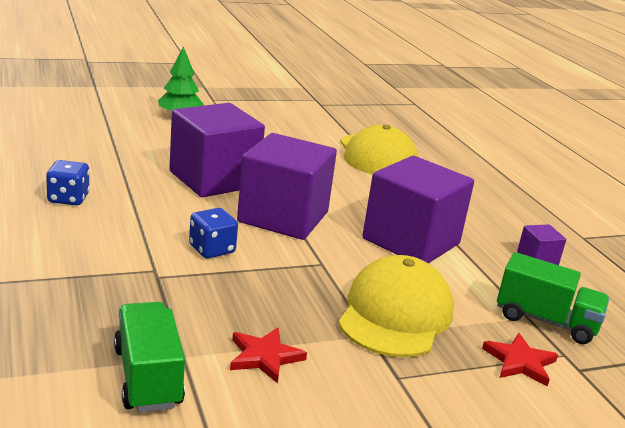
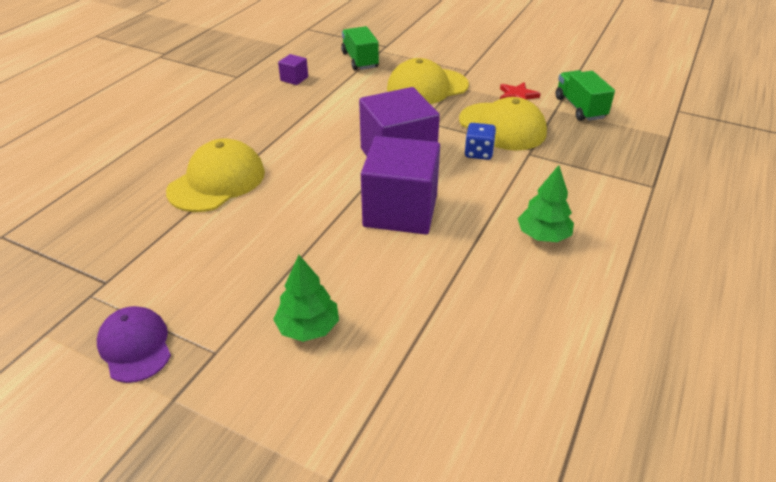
camera: 130 degrees left, 15 degrees up
(68, 198) = (543, 235): blue dice -> green tree
(148, 377) = (580, 108): green truck -> green truck turned 135 degrees clockwise
(225, 293) = (502, 127): none -> yellow cap
(255, 93) = (135, 346): none -> purple cap
(411, 241) = (345, 112): purple cube -> none
(520, 362) = (406, 56): red star -> none

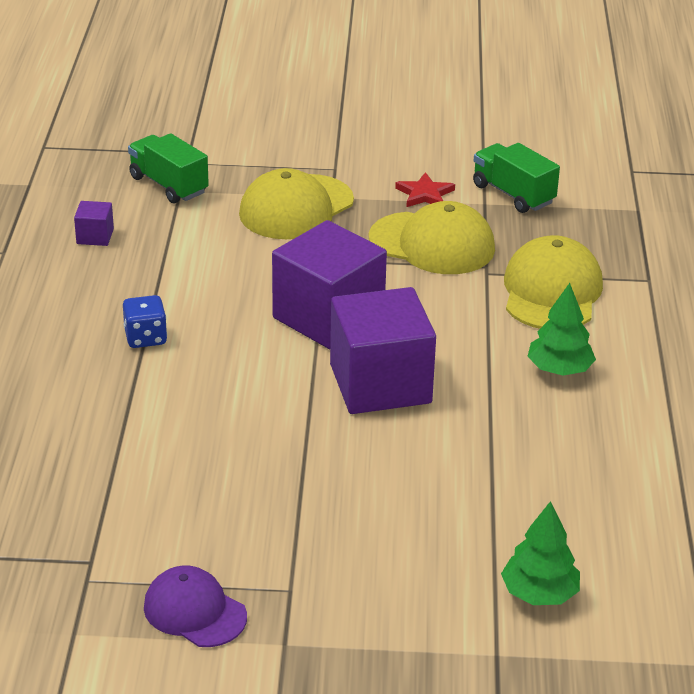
camera: 25 degrees left, 5 degrees down
(217, 181) = (117, 408): yellow cap -> yellow cap (551, 291)
(308, 327) = (371, 537): green tree -> green tree (539, 594)
(478, 153) = (425, 287): blue dice -> blue dice (145, 338)

